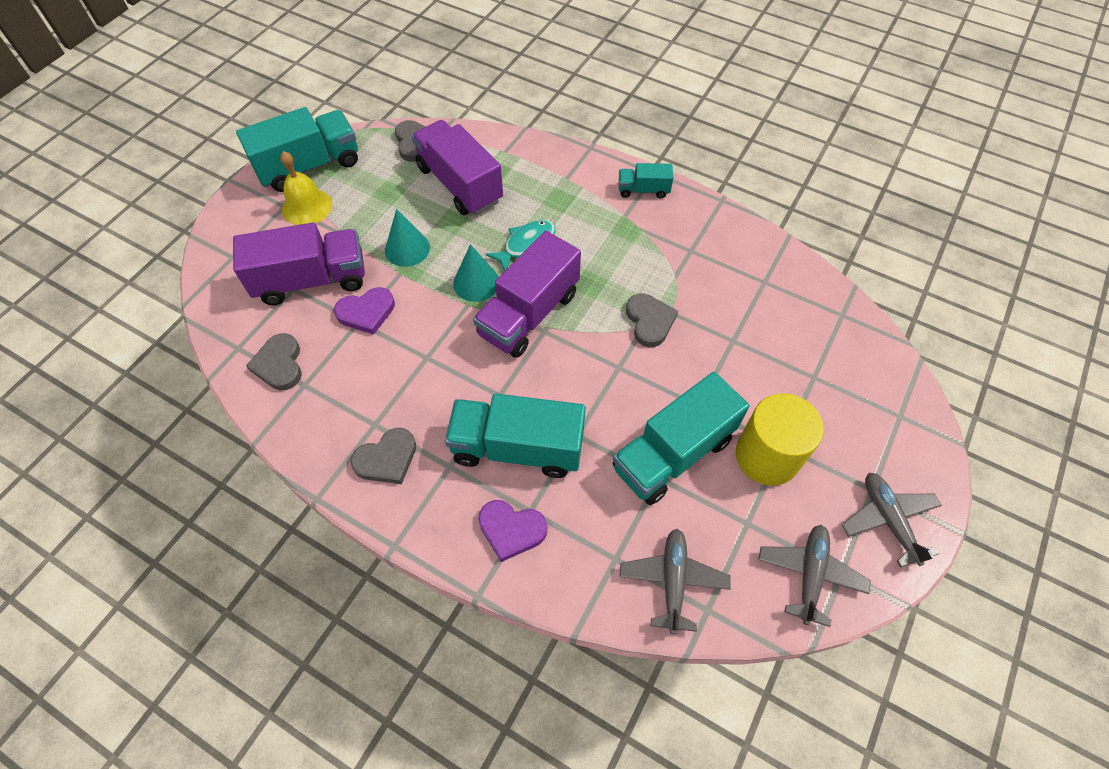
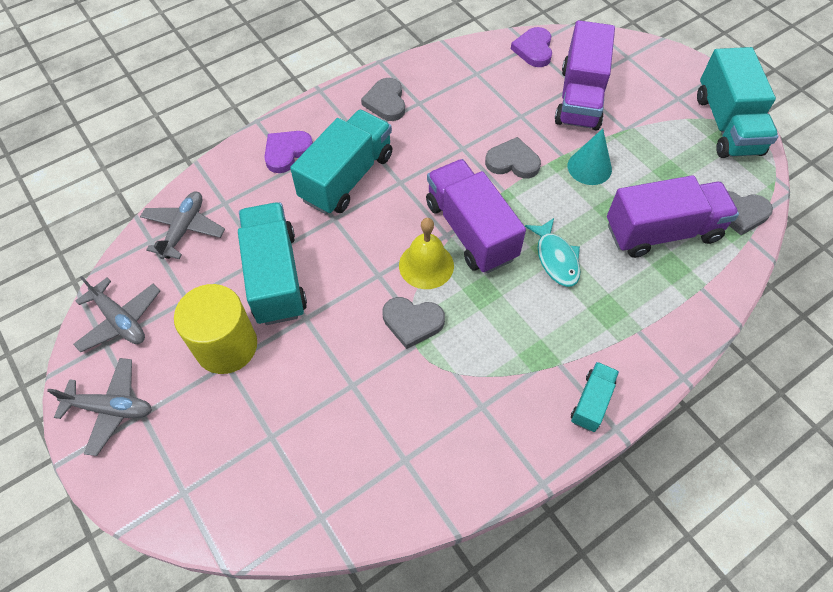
camera: 115 degrees right, 0 degrees up
(279, 364) = (502, 64): grey heart -> grey heart (512, 162)
(307, 207) = (671, 112): yellow bell -> yellow bell (426, 265)
(366, 312) = (528, 123): purple heart -> purple heart (533, 49)
(476, 283) = (525, 204): turquoise cone -> none
(673, 581) = (184, 229): grey plane -> grey plane turned 105 degrees counterclockwise

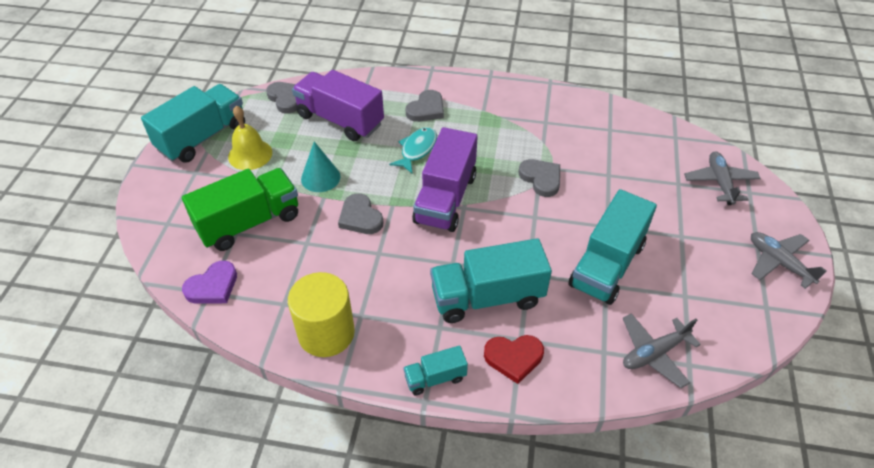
camera: 135 degrees left, 10 degrees down
(120, 320) = (746, 316): grey plane -> grey plane (720, 182)
(226, 346) = (674, 246): yellow cylinder -> yellow cylinder (326, 333)
(287, 152) = (514, 358): purple heart -> red heart
(386, 102) = (385, 338): grey heart -> grey heart (426, 109)
(426, 265) = (498, 200): yellow bell -> yellow bell (250, 154)
(580, 98) = (249, 222): purple truck -> green truck
(591, 402) = (488, 89): turquoise truck -> turquoise truck (435, 378)

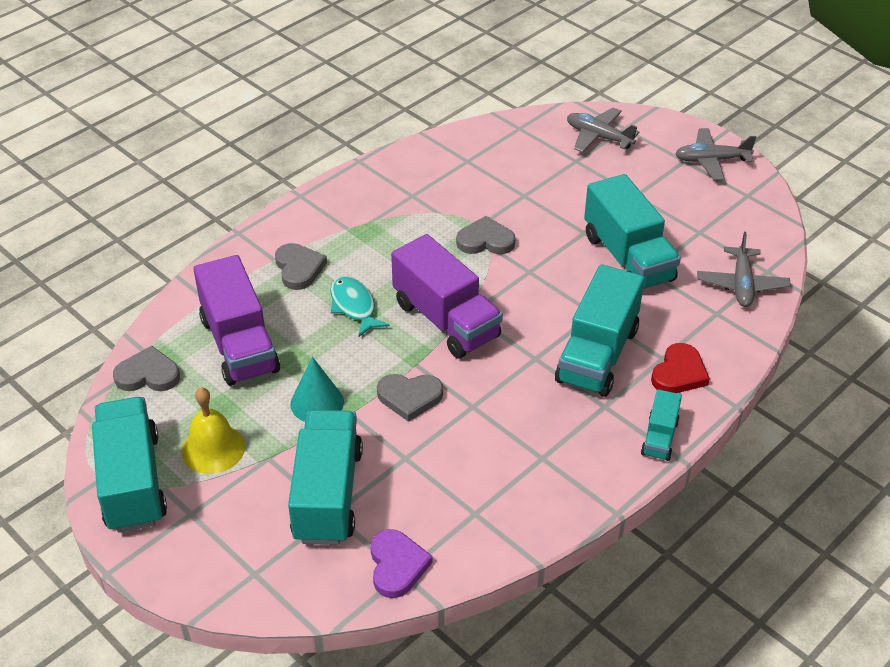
camera: 55 degrees left, 5 degrees down
(249, 222) = (327, 495): green truck -> turquoise truck
(326, 333) = (543, 494): yellow cylinder -> none
(340, 120) = (239, 345): purple truck -> purple truck turned 90 degrees counterclockwise

